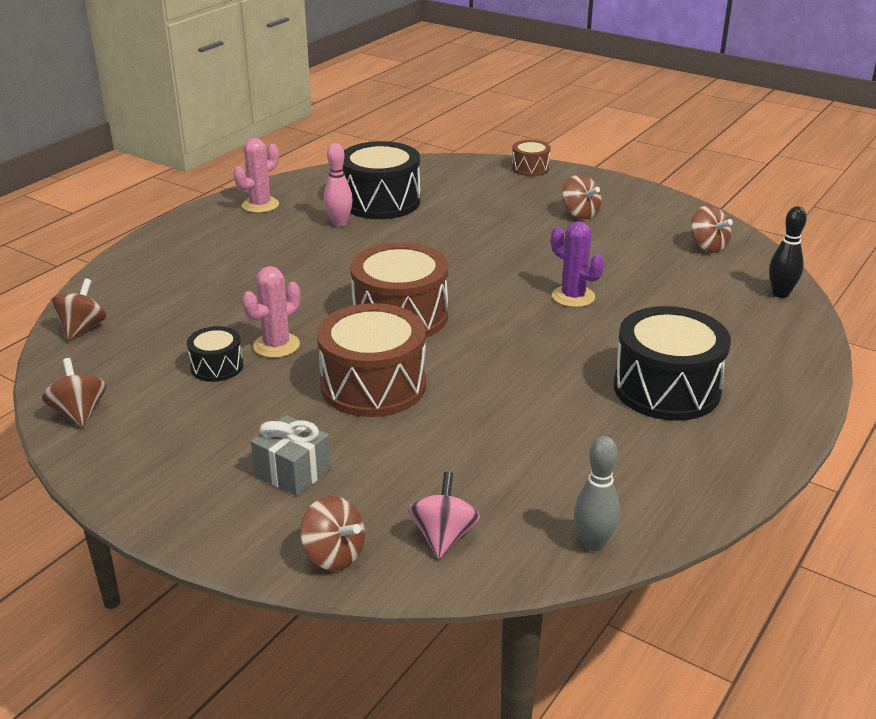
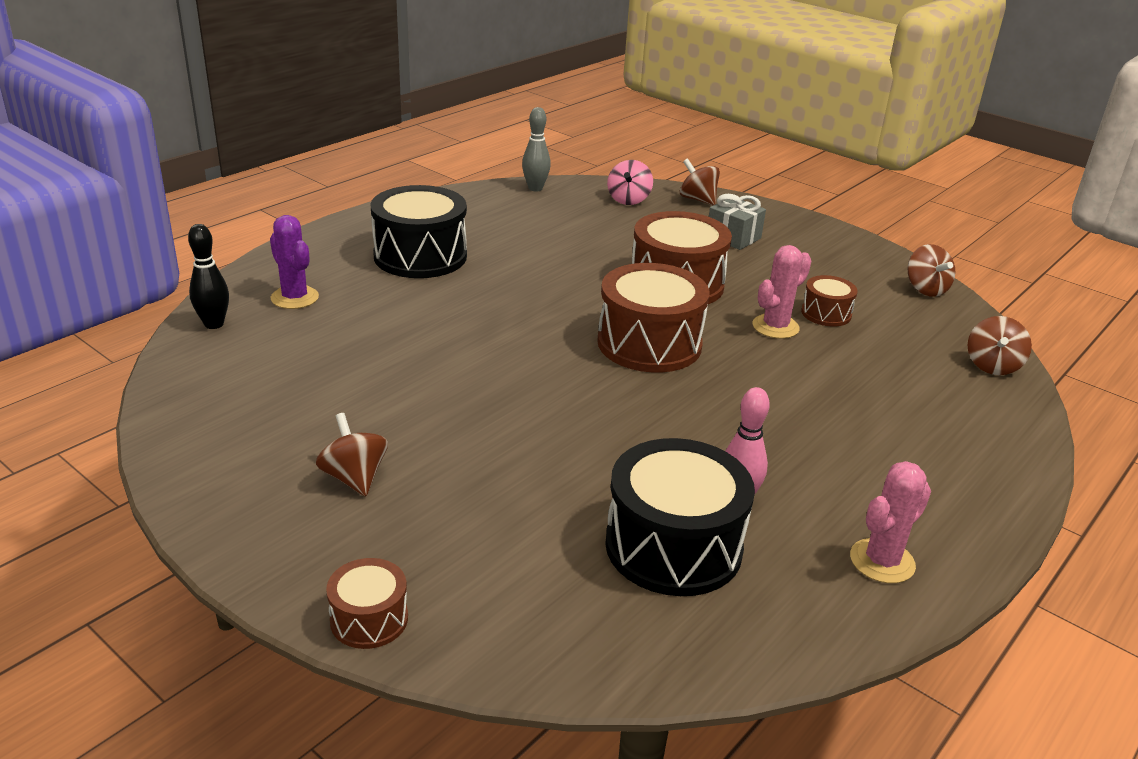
camera: 175 degrees left, 0 degrees up
(217, 366) = (826, 313): black drum -> brown drum
(573, 297) = (449, 345): purple cactus -> purple cactus (295, 298)
(707, 246) = (224, 395): brown spinning top -> none

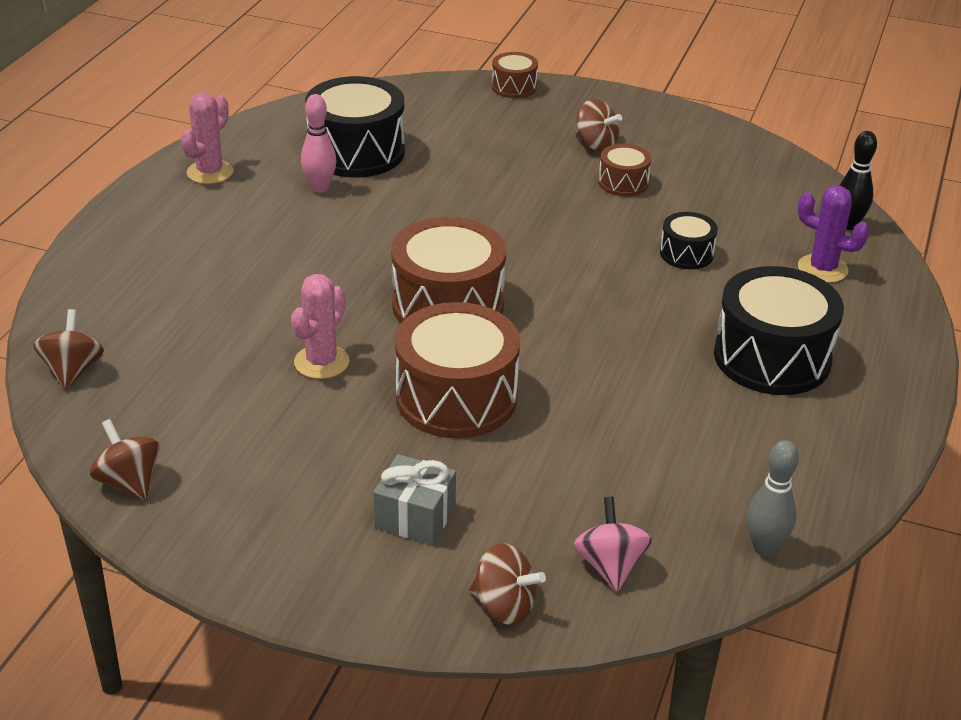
camera: 160 degrees right, 5 degrees up
(396, 335) = (686, 254): none -> black drum
(826, 313) = (264, 399): brown drum -> brown drum (623, 183)

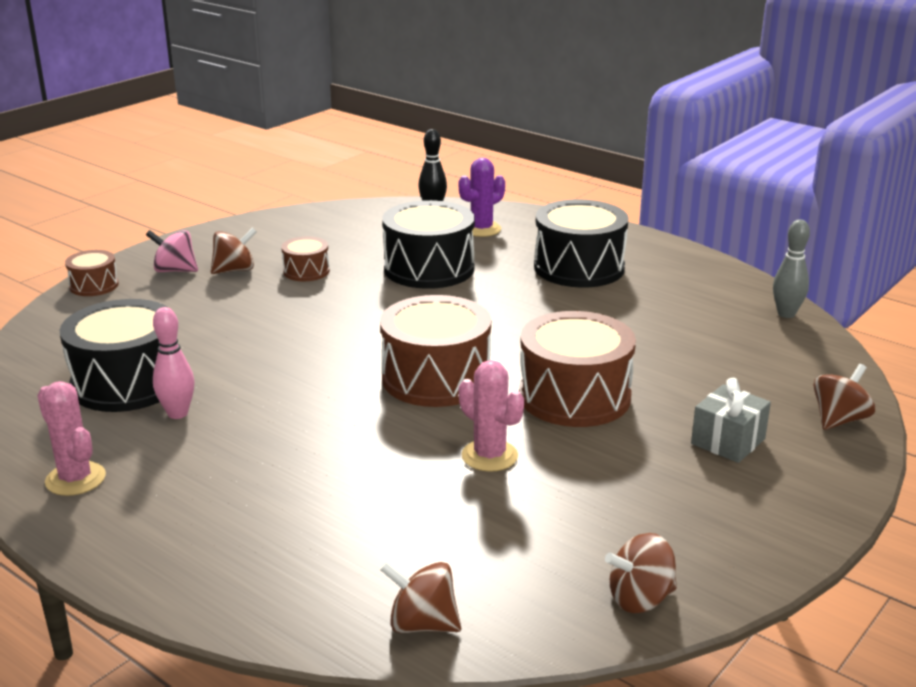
camera: 70 degrees left, 10 degrees down
(610, 566) = (798, 370): pink spinning top -> pink spinning top (175, 270)
(686, 254) = (429, 268): black drum -> black drum, size x1.97

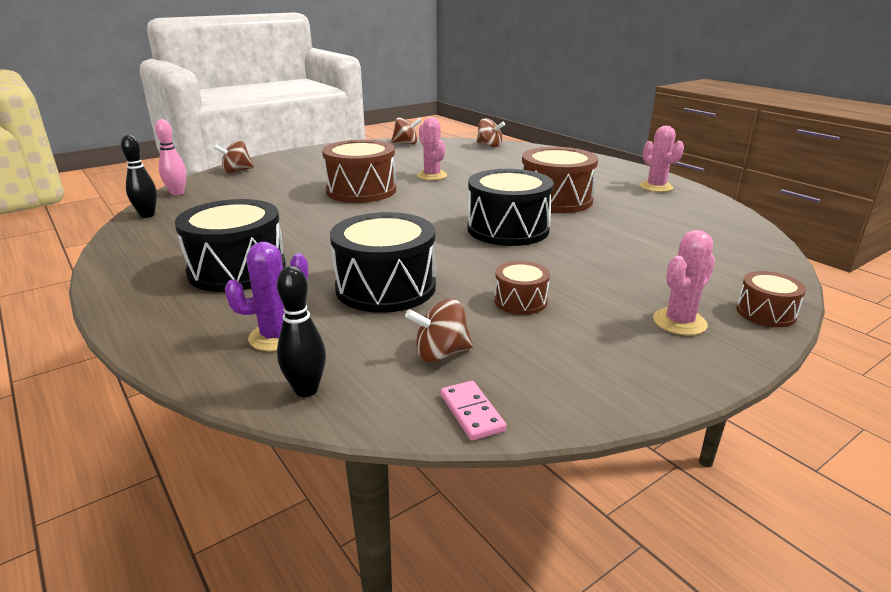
camera: 165 degrees left, 0 degrees up
(127, 383) = (658, 224): black drum -> black drum (508, 229)
(175, 270) = (679, 322): pink spinning top -> pink cactus
(177, 413) = (612, 206): pink bowling pin -> pink bowling pin (177, 193)
(235, 270) = (605, 313): brown spinning top -> brown spinning top (441, 354)
(329, 212) = (472, 412): none -> pink domino
(436, 378) = (438, 206): brown drum -> brown drum (555, 200)
(728, 441) = (306, 170): grey gift -> none
(786, 314) = (147, 215): grey bowling pin -> black bowling pin

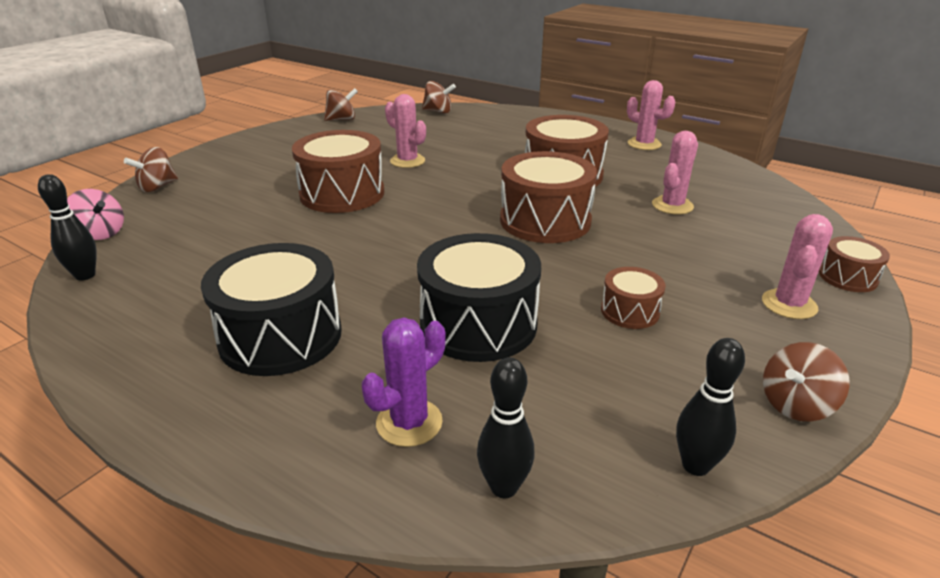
camera: 20 degrees left, 5 degrees up
(177, 193) = (100, 233): pink bowling pin -> pink spinning top
(441, 354) = (606, 398): brown spinning top -> brown spinning top (796, 405)
(472, 412) = (695, 465): pink domino -> black bowling pin
(508, 229) = (545, 221): black drum -> brown drum
(637, 234) = (672, 205): none -> pink cactus

